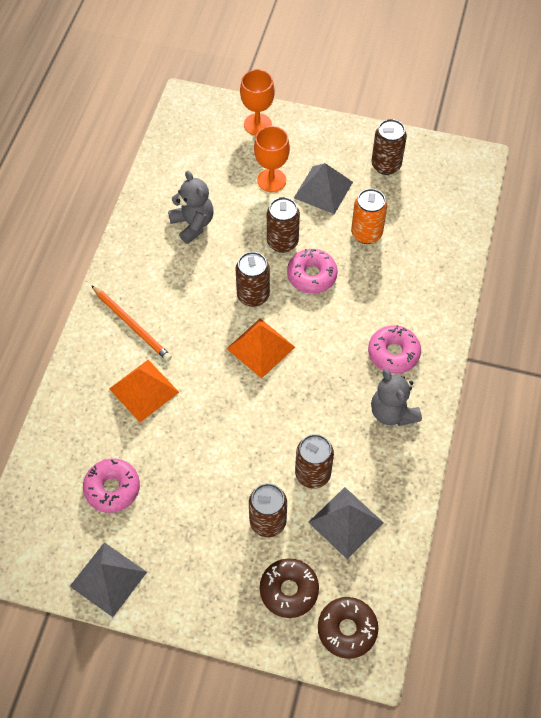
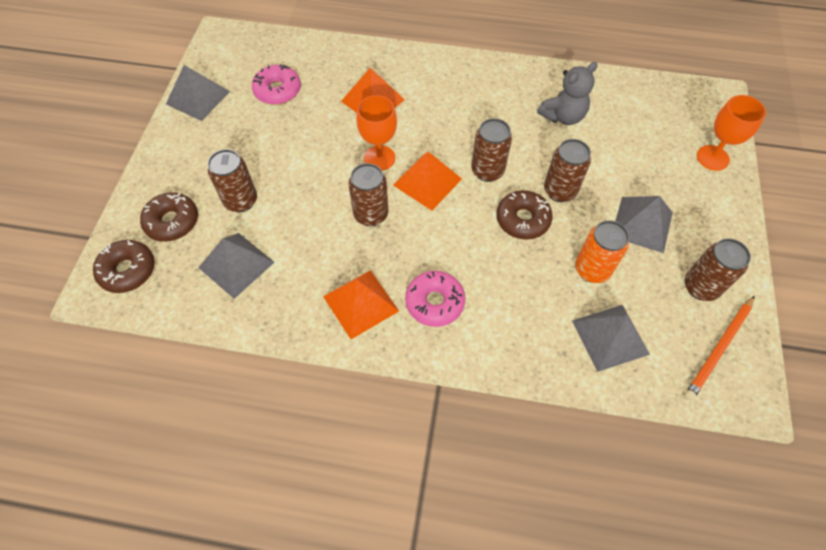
camera: 85 degrees right, 0 degrees up
(132, 325) = (439, 85): orange pencil -> orange pencil (719, 349)
(271, 180) = (639, 176): orange goblet -> orange goblet (379, 158)
(312, 275) = (522, 220): pink donut -> brown donut
(312, 474) = (289, 234): brown can -> brown can (371, 214)
(392, 412) = (360, 303): grey teddy bear -> orange pyramid
(428, 233) = (610, 337): none -> grey pyramid

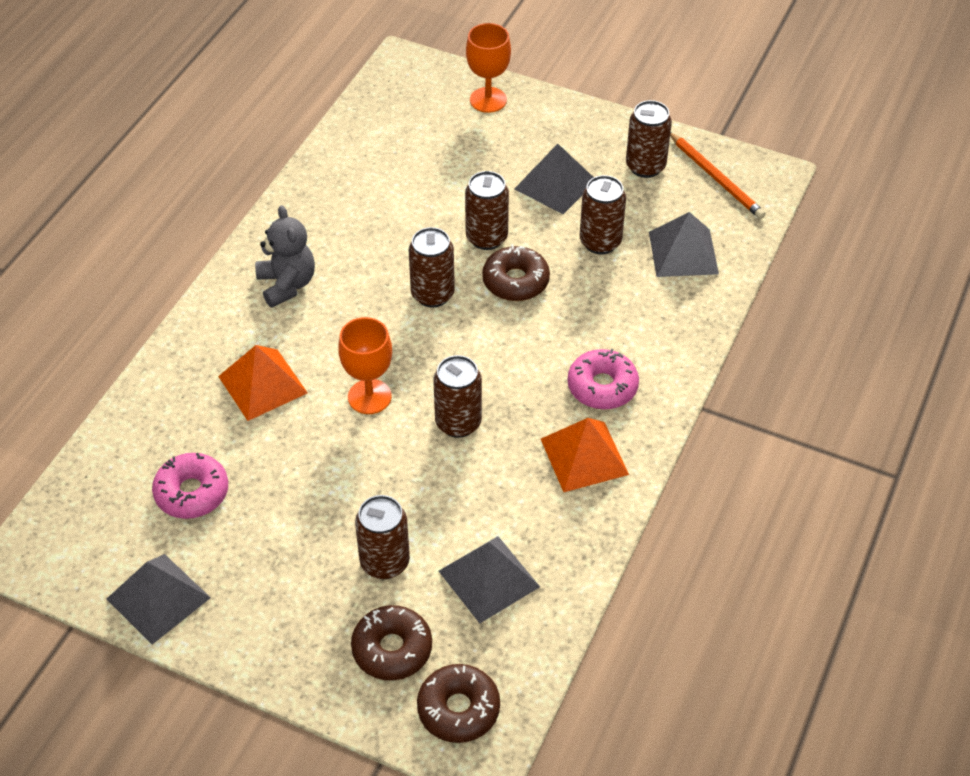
camera: 75 degrees left, 10 degrees down
(427, 182) = (427, 356): orange pyramid -> none
(563, 116) = (375, 202): grey teddy bear -> grey teddy bear (287, 284)
(592, 270) = (600, 242): orange can -> brown can

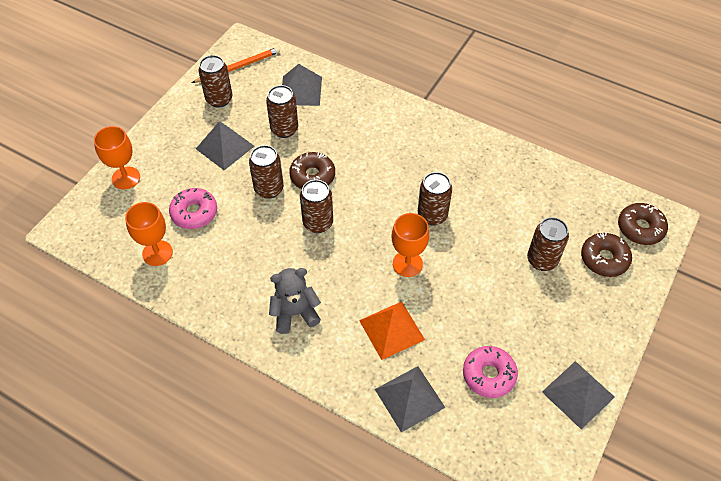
camera: 85 degrees left, 5 degrees up
(373, 147) = (157, 253): none -> orange goblet
(489, 578) = (551, 208): grey pyramid -> grey pyramid (409, 398)
(584, 456) = (461, 155): orange pyramid -> none
(602, 387) = (407, 141): pink donut -> pink donut (194, 213)

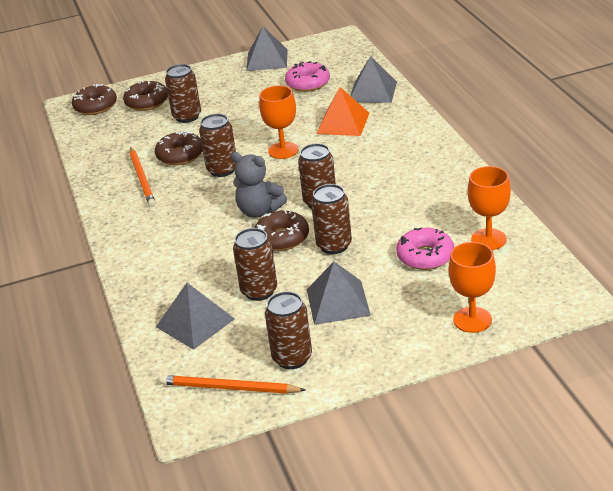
camera: 135 degrees left, 20 degrees down
(295, 313) = (404, 156): grey teddy bear -> grey teddy bear (259, 211)
(482, 173) = (142, 179): none -> orange pencil
(486, 212) = (180, 155): none -> brown donut

